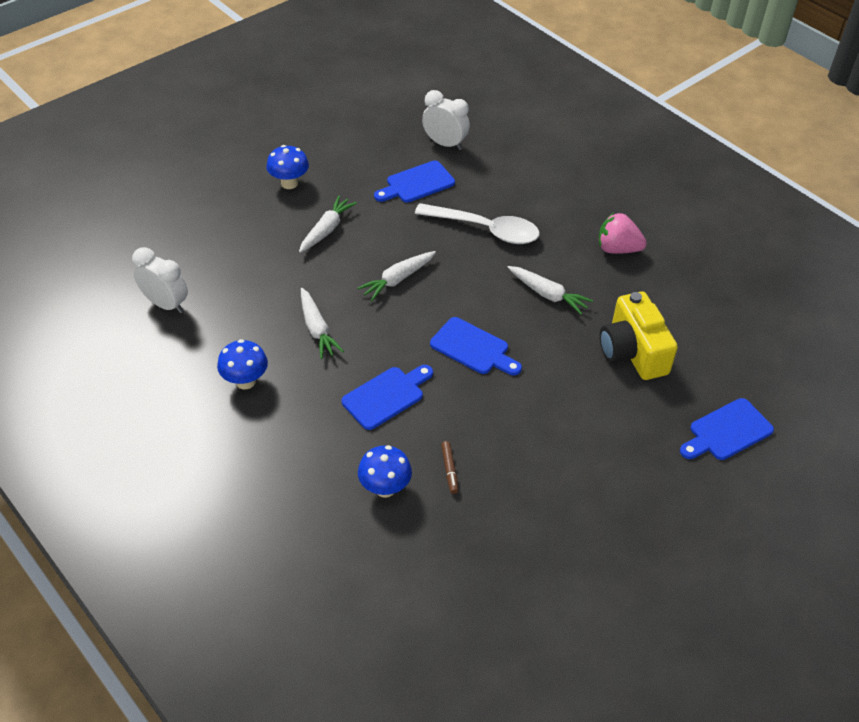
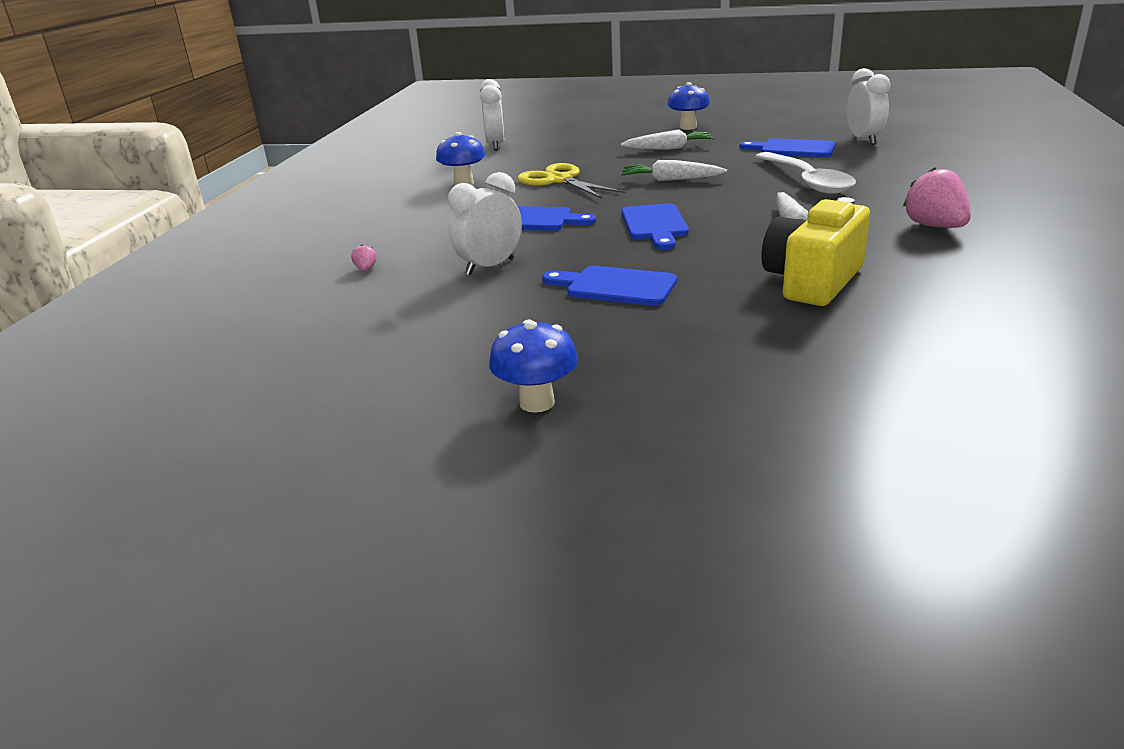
camera: 55 degrees right, 20 degrees down
(317, 329) = (559, 180): white carrot -> yellow scissors
(374, 536) = (366, 269): none -> pink strawberry
(385, 488) = (427, 254): blue mushroom -> blue mushroom (537, 402)
(449, 470) = (489, 267): brown marker -> white clock
(727, 431) = (816, 370): blue cutting board -> blue cutting board (615, 286)

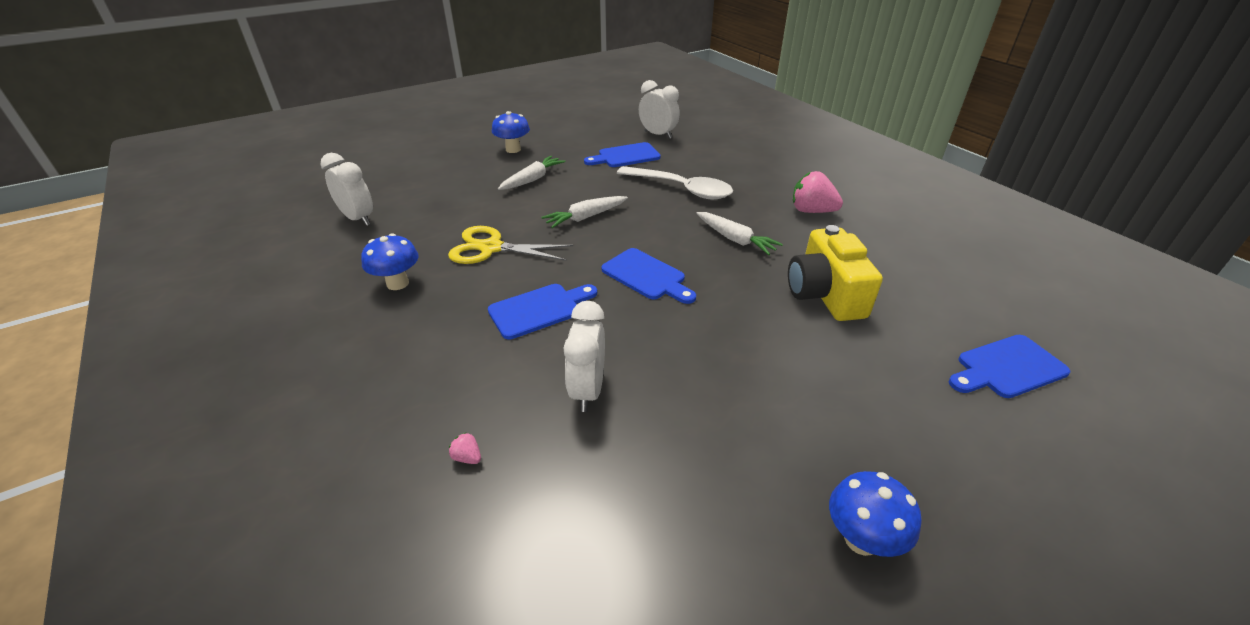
camera: 45 degrees left, 10 degrees up
(615, 286) = (718, 363): blue cutting board -> blue cutting board (1007, 368)

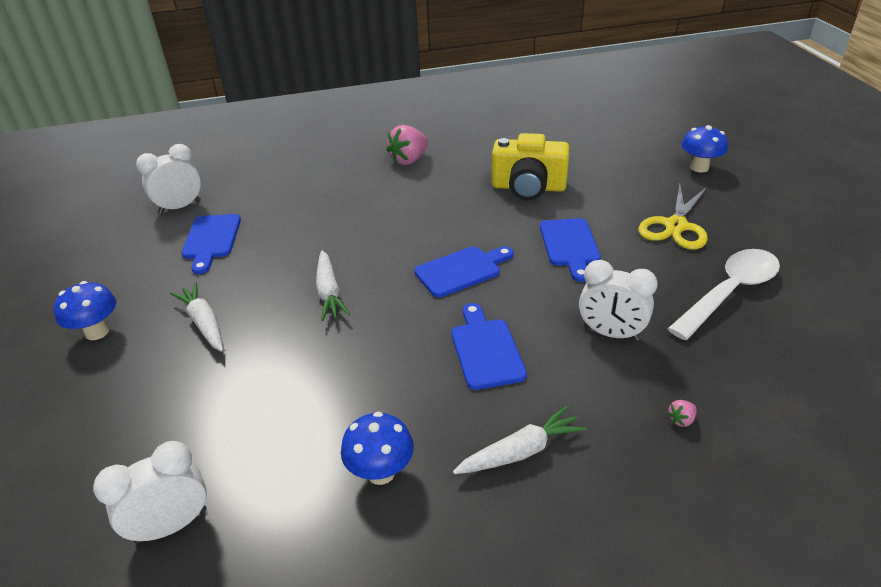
camera: 70 degrees left, 0 degrees up
(491, 248) = (347, 377): yellow scissors -> yellow scissors (675, 226)
(681, 189) = (318, 217): white spoon -> white spoon (729, 292)
(735, 239) = (430, 208): white carrot -> white carrot (520, 451)
(861, 539) = (759, 241): blue mushroom -> blue mushroom (699, 168)
(1007, 368) = (627, 147): blue cutting board -> blue cutting board (570, 245)

